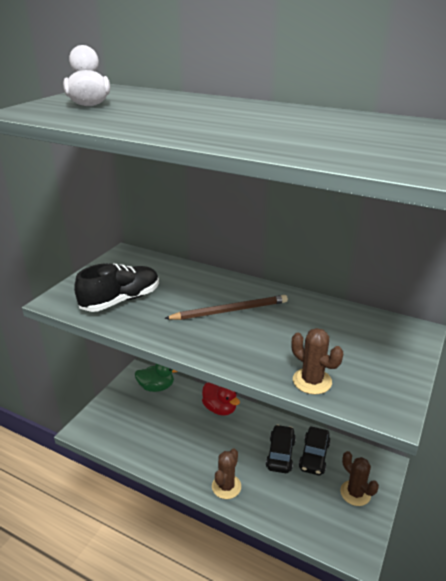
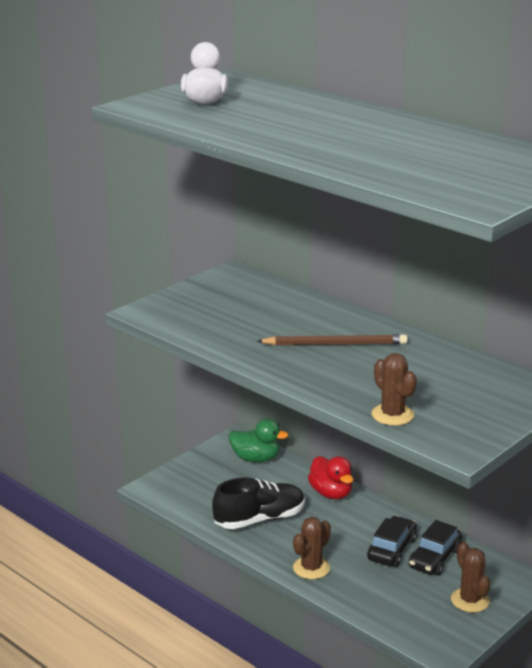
camera: 15 degrees right, 5 degrees down
(121, 300) = (215, 320): black shoe -> black shoe (259, 519)

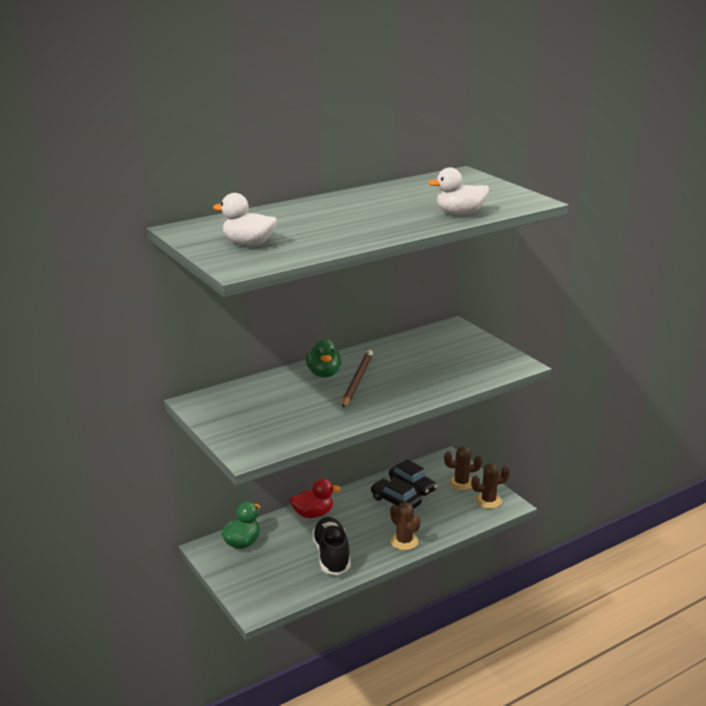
camera: 75 degrees left, 0 degrees up
(340, 323) = (324, 373): none -> green duck
(383, 170) = (460, 213): none -> white duck
(392, 415) = (471, 378): brown cactus -> brown cactus (488, 501)

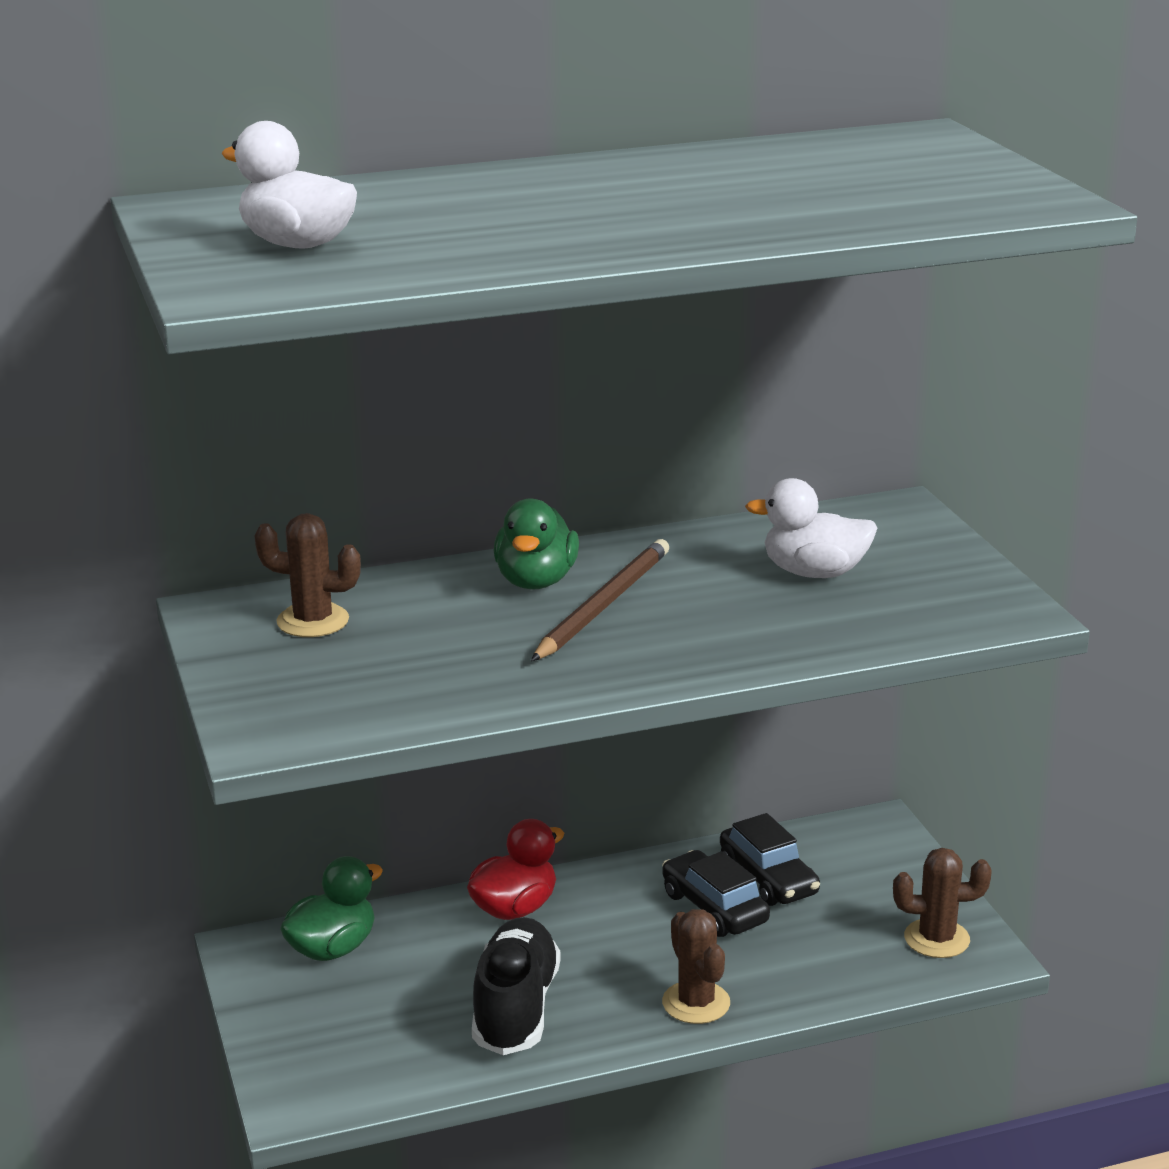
camera: 15 degrees right, 0 degrees up
(313, 514) = (514, 908): red duck -> red duck turned 45 degrees counterclockwise
(460, 213) = (844, 217): white duck -> white duck (814, 573)
(461, 483) = (888, 887): brown cactus -> brown cactus (313, 621)

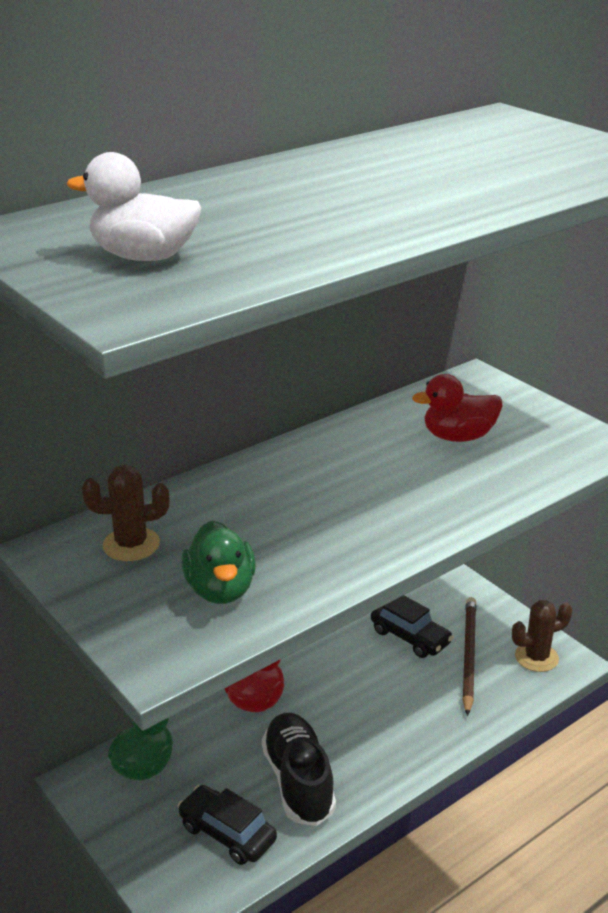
camera: 20 degrees left, 5 degrees up
(536, 581) = (275, 478): green duck -> green duck (220, 590)
(603, 605) = (336, 489): brown pencil -> brown pencil (468, 655)
(696, 1003) = (415, 745): brown cactus -> none
(714, 908) = (388, 667): black car -> black car (227, 833)
(814, 573) = (458, 437): white duck -> red duck

